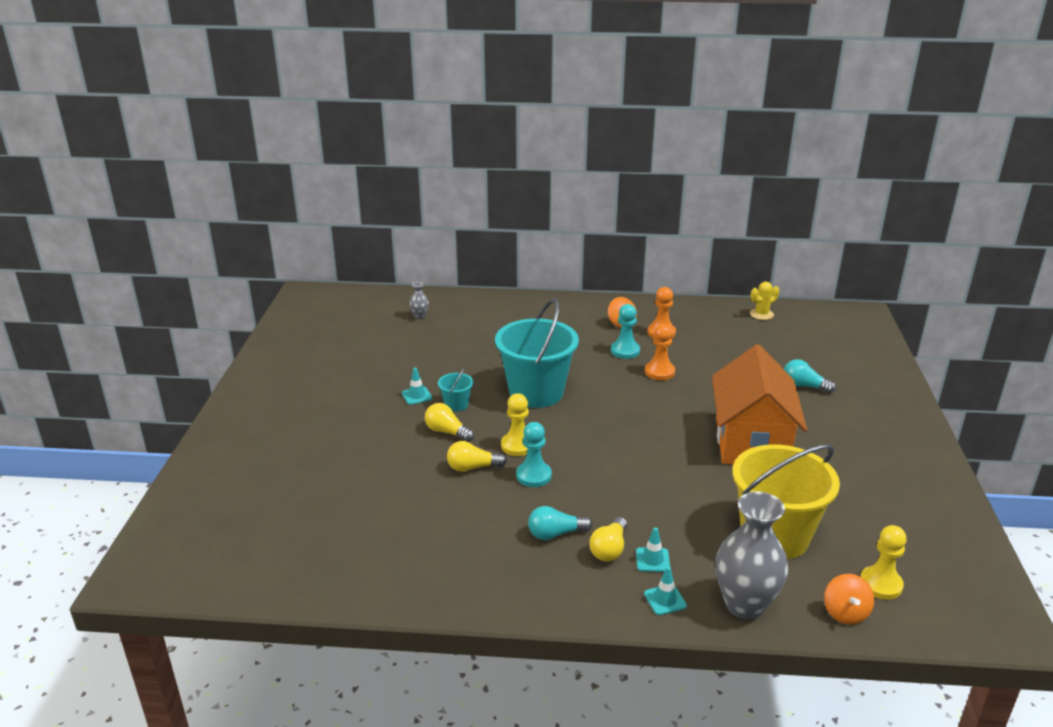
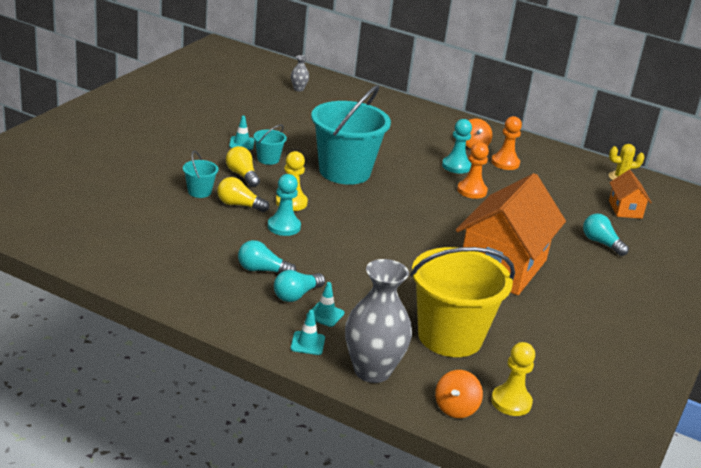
camera: 20 degrees right, 0 degrees up
(422, 467) = (199, 192): none -> turquoise bucket
(609, 549) = (296, 295): yellow light bulb -> turquoise light bulb
(792, 344) = (625, 209): none -> orange house

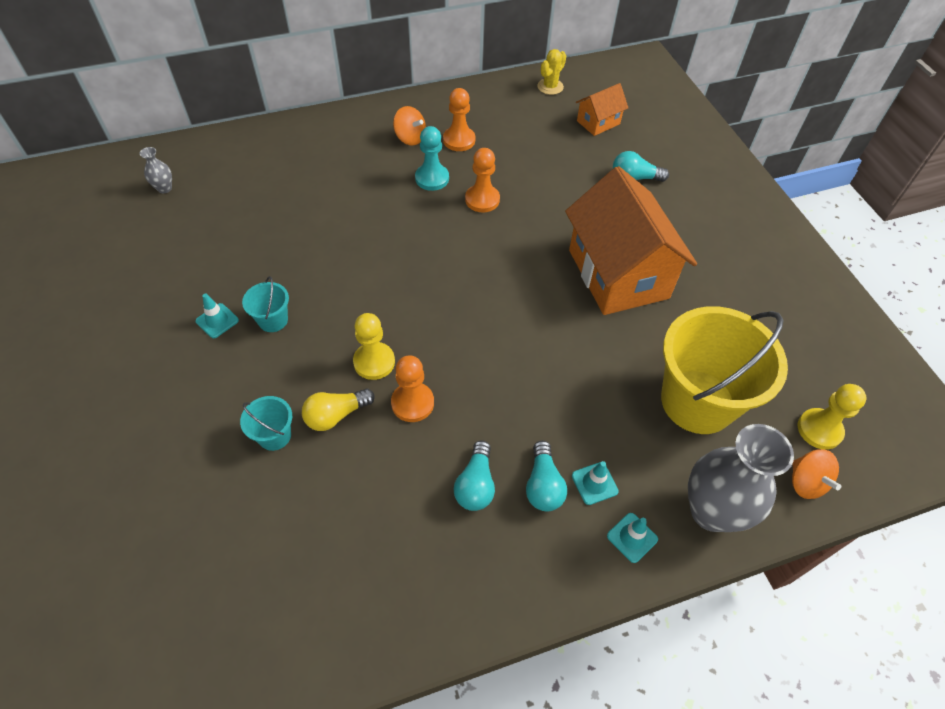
camera: 45 degrees left, 25 degrees up
(242, 175) = (280, 368): yellow light bulb -> none
(262, 270) = (475, 485): turquoise light bulb -> turquoise light bulb turned 45 degrees counterclockwise
(284, 227) = (412, 403): turquoise pawn -> orange pawn
(344, 171) = (360, 271): turquoise bucket -> none
(625, 209) = (598, 122): orange house -> orange house turned 75 degrees counterclockwise

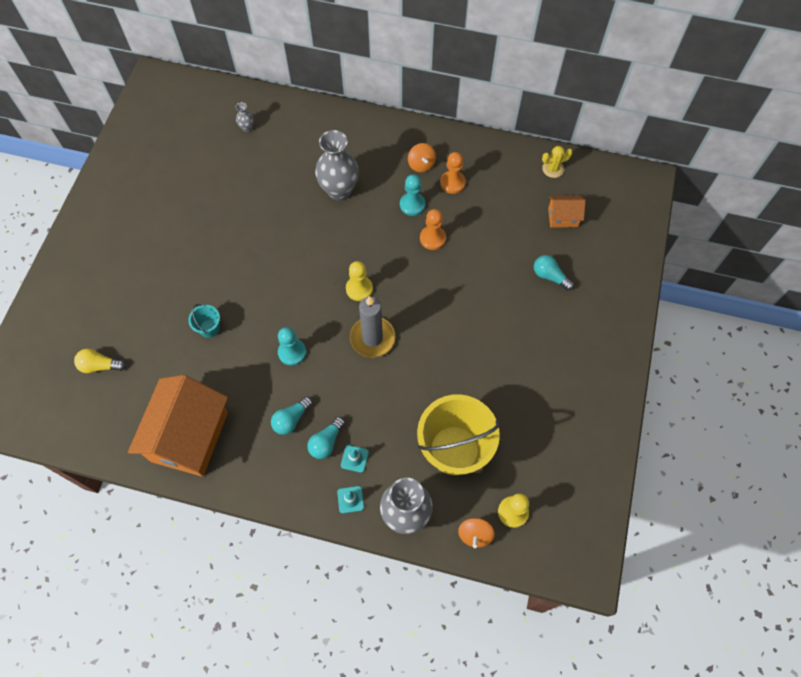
camera: 35 degrees right, 10 degrees up
(217, 321) = (222, 239): turquoise traffic cone -> none
(273, 320) = (252, 256): turquoise bucket -> none
(334, 201) = (339, 190): none -> grey vase
(336, 415) = (247, 335): yellow light bulb -> yellow light bulb (100, 366)
(374, 362) = (289, 315): yellow pawn -> yellow pawn (359, 289)
(412, 403) = (292, 352): orange pawn -> turquoise pawn
(500, 333) = (372, 338): none -> grey candle
(618, 274) = (477, 340): orange house -> orange house (190, 436)

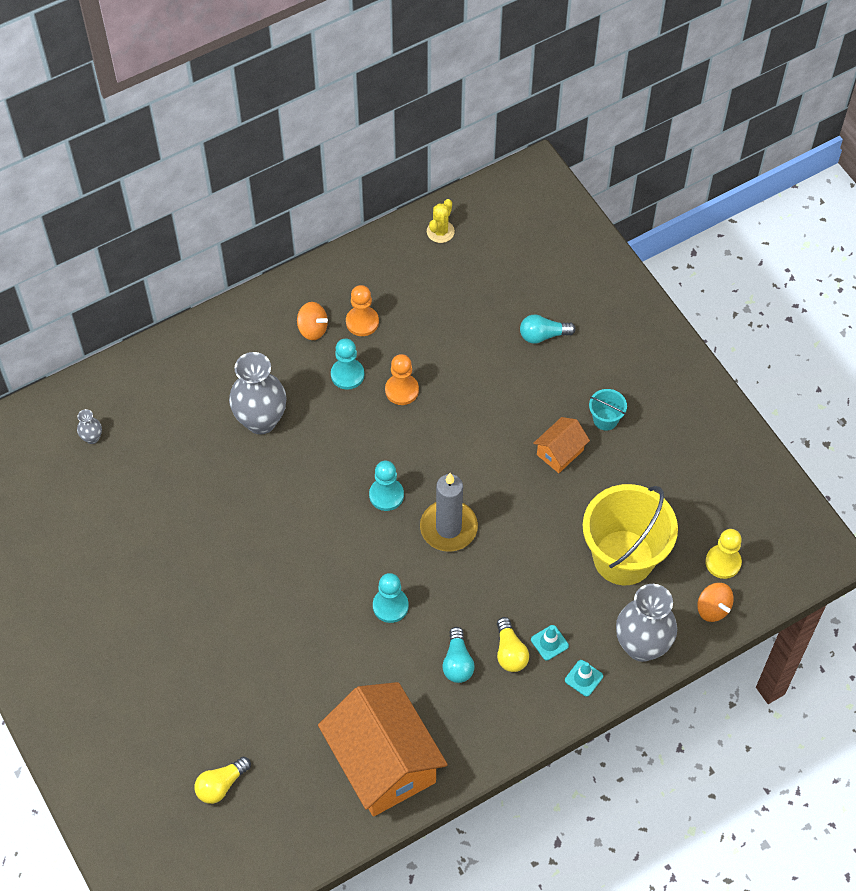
camera: 45 degrees left, 5 degrees down
(209, 328) = (287, 656): turquoise bucket -> turquoise bucket (605, 419)
(326, 442) = (510, 652): turquoise light bulb -> yellow light bulb
(359, 289) = (386, 495): yellow pawn -> turquoise pawn
(563, 217) = (498, 271): orange house -> orange house (560, 452)

